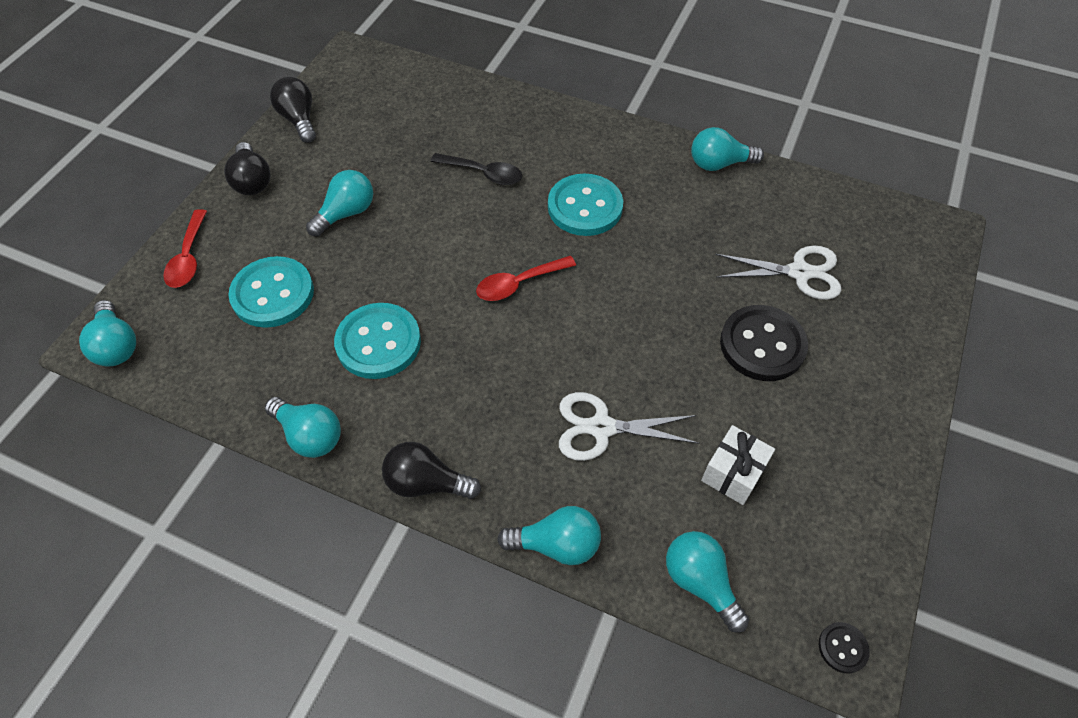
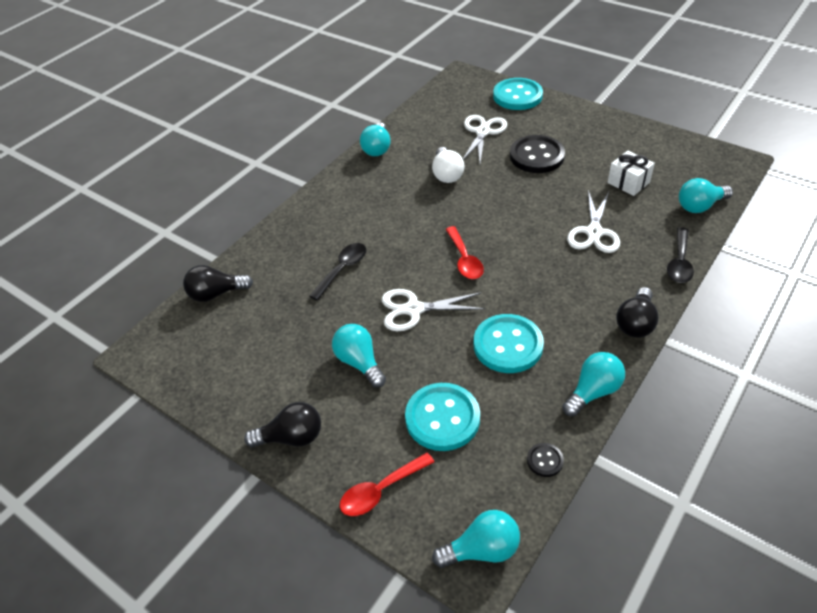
camera: 75 degrees left, 10 degrees down
(188, 257) = (381, 490): red spoon -> red spoon turned 135 degrees clockwise
(299, 120) = (218, 398): black light bulb -> black light bulb (216, 294)
(427, 247) = (414, 309): none -> white scissors
(556, 544) = (679, 262): turquoise light bulb -> black spoon
(585, 207) = (398, 217): turquoise button -> turquoise button (517, 96)
(686, 244) = (447, 174): none -> white light bulb
(842, 648) = (732, 163): black button -> black button (545, 460)

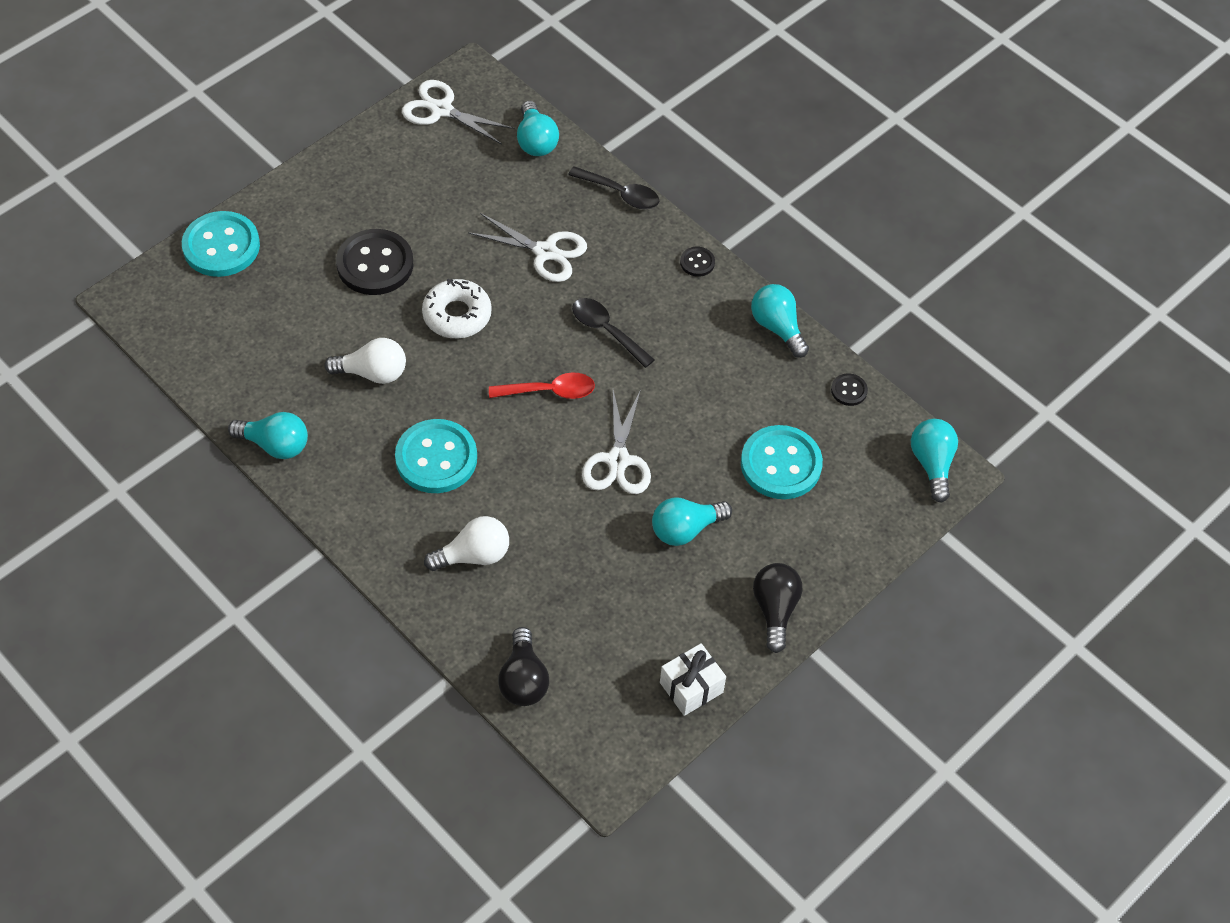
camera: 85 degrees left, 10 degrees up
(313, 249) = (473, 555): none -> white light bulb
(342, 269) = (524, 525): black spoon -> black spoon (606, 331)
(381, 490) = (856, 535): red spoon -> none
(482, 132) = (293, 309): white scissors -> white scissors (441, 110)
(508, 345) = (697, 382): turquoise button -> turquoise button (436, 458)
(512, 200) = (457, 315): none -> white donut
(628, 182) = (467, 190): white gift -> white gift (691, 687)
(635, 323) = (697, 262): black light bulb -> black button

